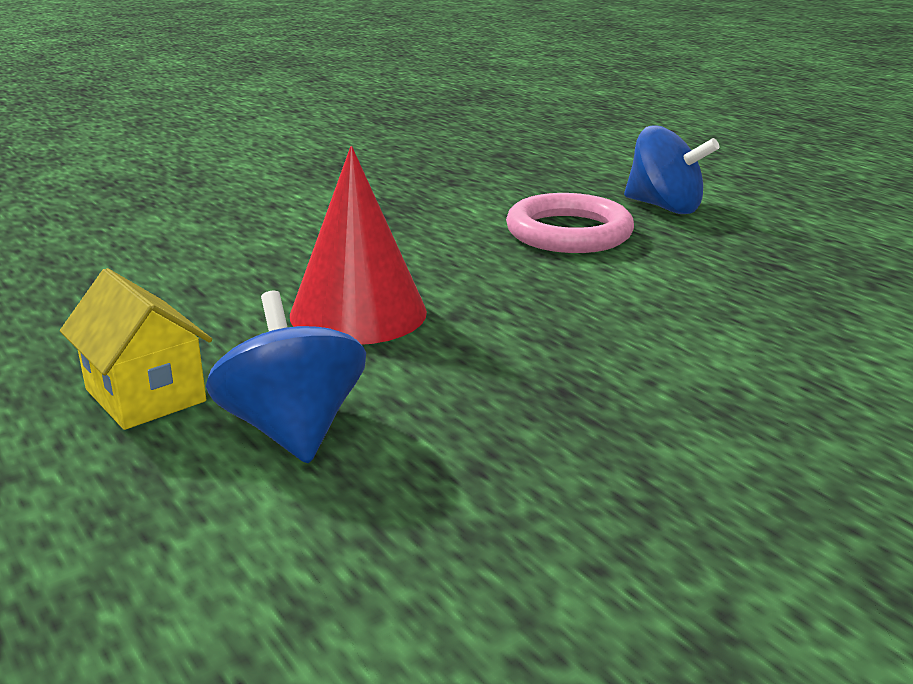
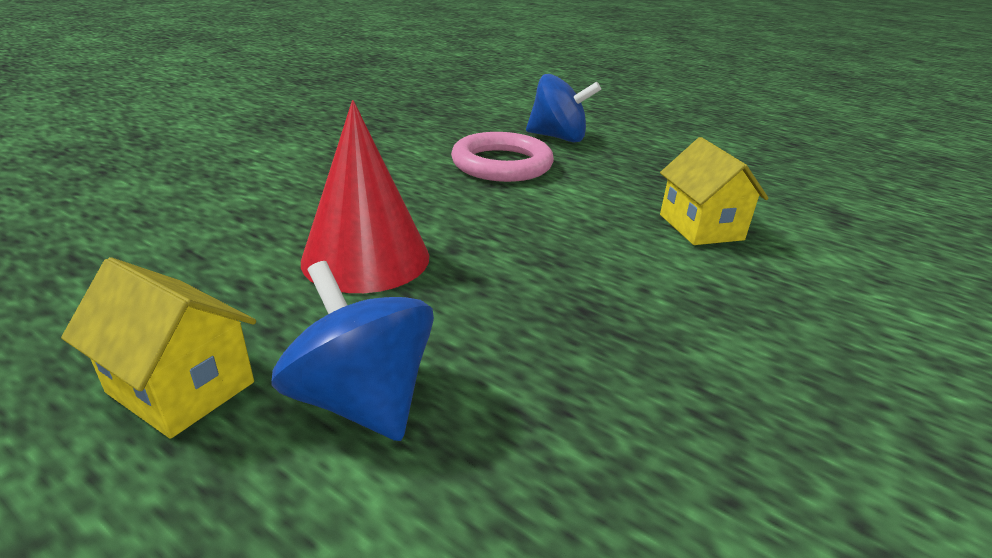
camera: 20 degrees left, 5 degrees up
(778, 327) = (700, 227): none -> yellow house

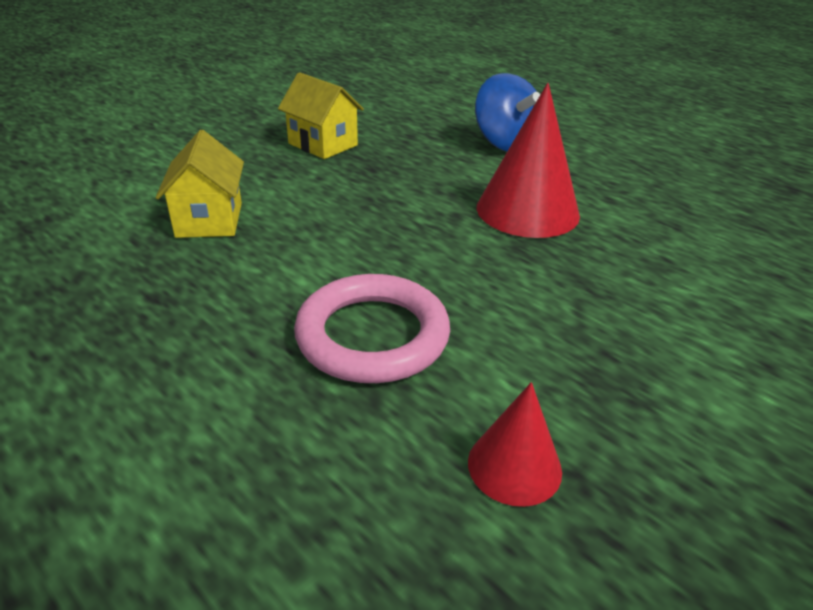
camera: 170 degrees left, 5 degrees up
(181, 387) = (597, 153): yellow house -> yellow house (323, 144)
(416, 130) = (514, 466): none -> red cone
(558, 138) = (229, 420): blue spinning top -> none

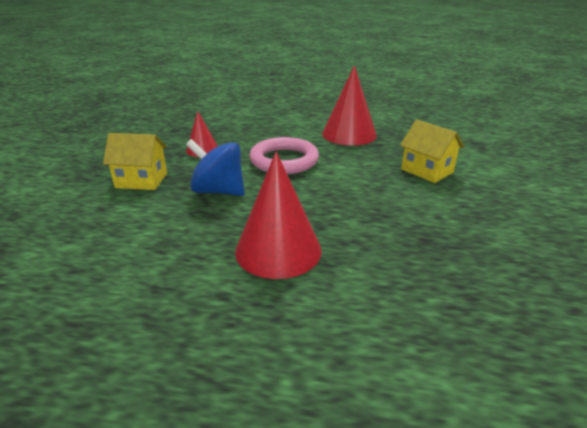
camera: 145 degrees right, 5 degrees down
(143, 350) = (349, 134): none -> red cone
(323, 144) = (497, 245): yellow house -> yellow house (141, 180)
(506, 143) = (378, 335): blue spinning top -> blue spinning top (218, 191)

